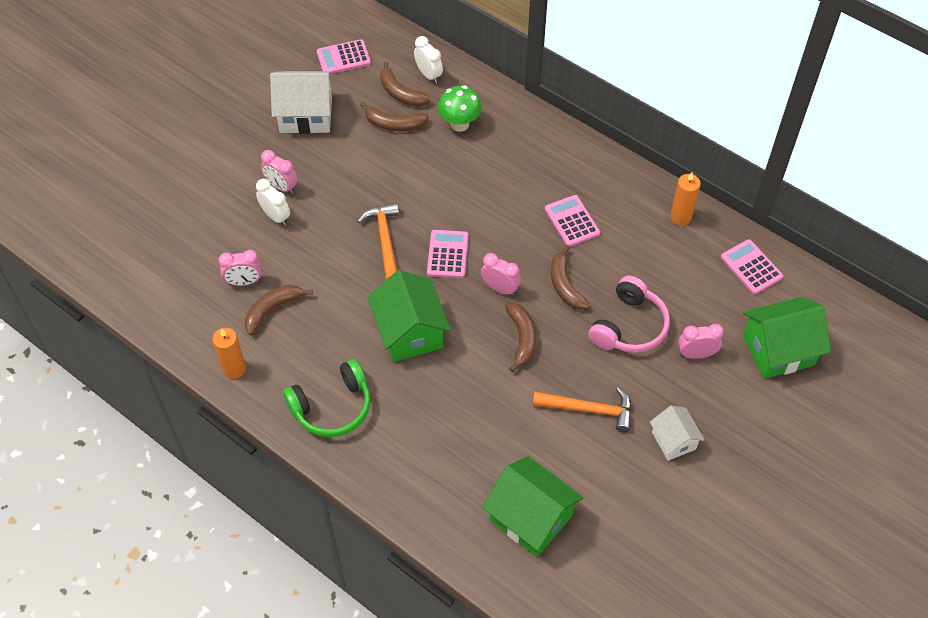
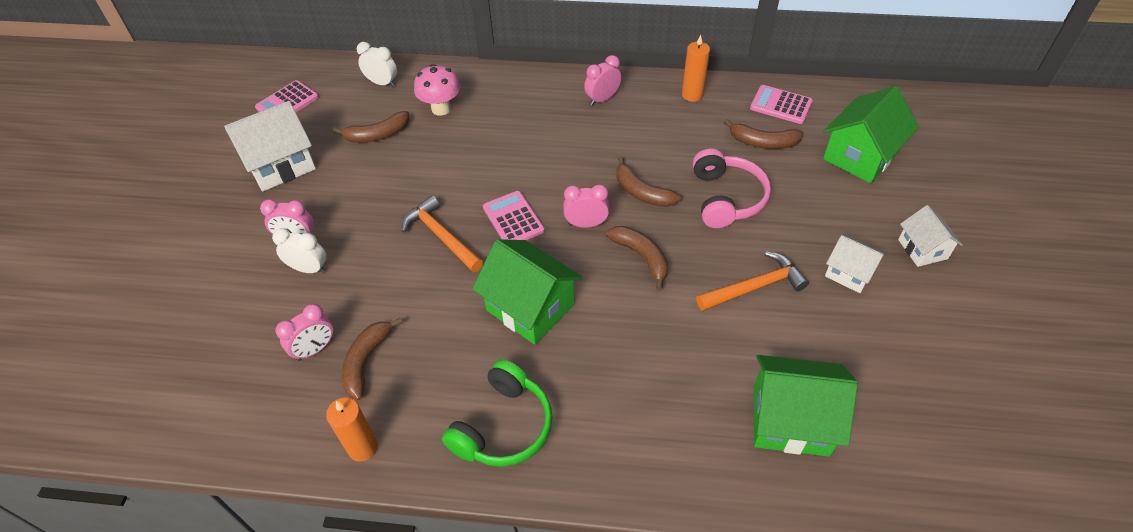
camera: 30 degrees left, 5 degrees down
(400, 93) = (365, 108): brown banana -> brown banana (763, 142)
(459, 124) = (441, 108): green mushroom -> pink mushroom
(572, 221) = (604, 139): pink calculator -> none
(696, 354) = (801, 192): pink clock -> pink clock (602, 99)
(753, 456) = (922, 249): none -> white house

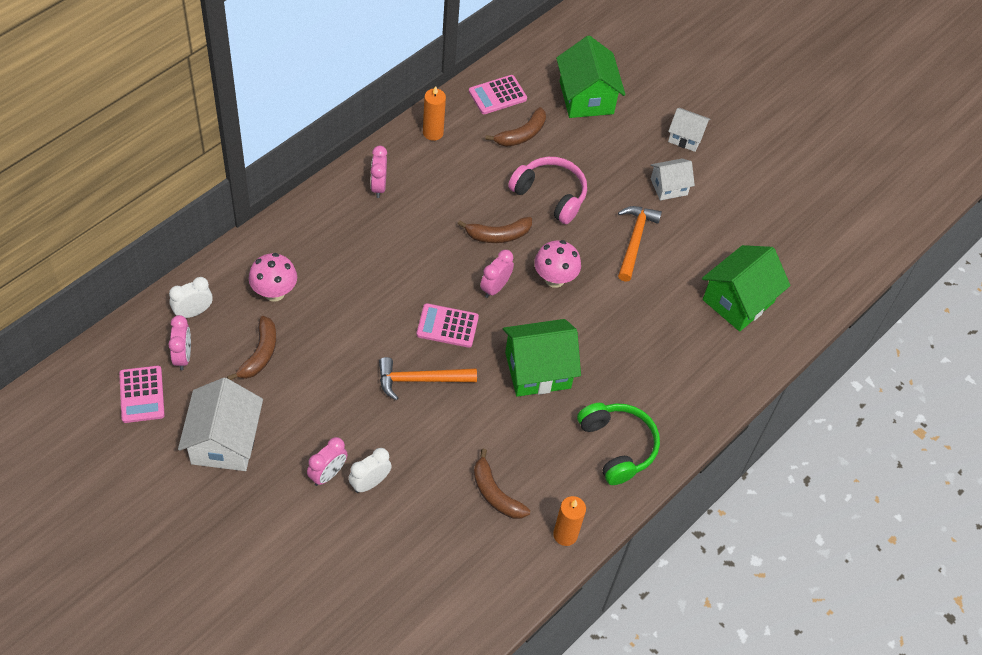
camera: 60 degrees left, 5 degrees up
(315, 349) = (455, 520): pink clock -> pink clock (183, 356)
(641, 257) = (554, 279): brown banana -> pink mushroom

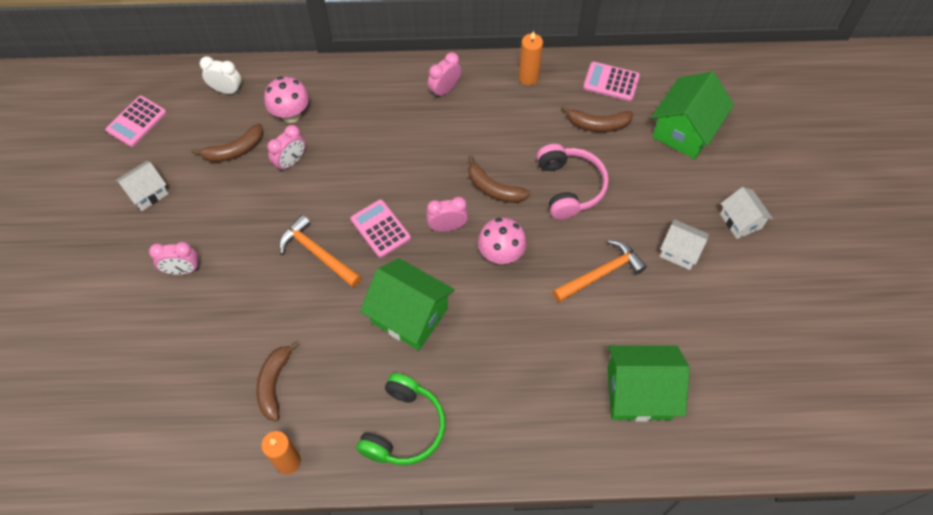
camera: 50 degrees right, 5 degrees up
(183, 356) = (188, 115): pink clock -> pink clock (291, 162)
(224, 441) = (147, 193): white house -> white house, size x0.59
(370, 483) = (201, 300): white clock -> none

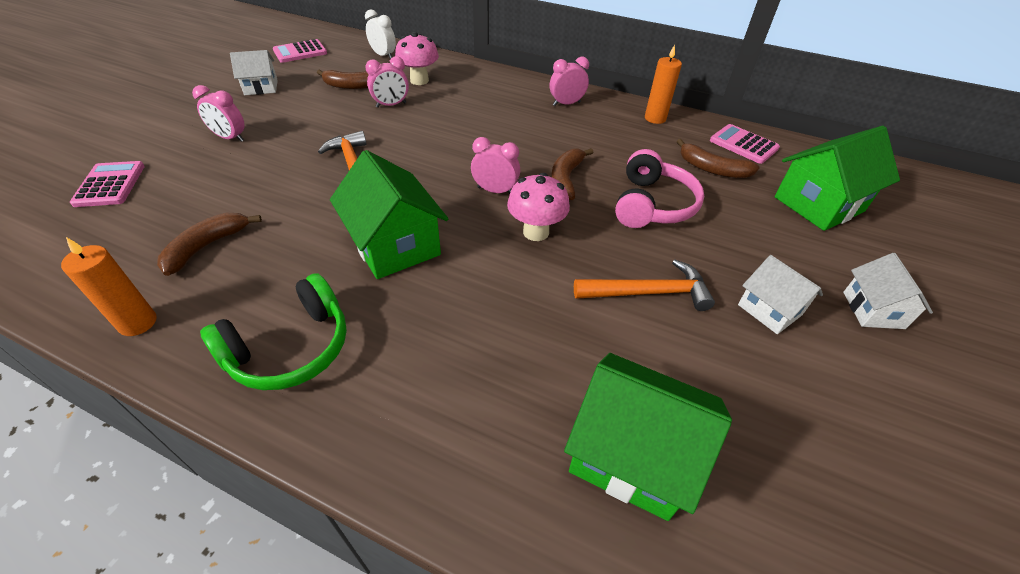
camera: 25 degrees right, 15 degrees down
(380, 229) = (427, 170): pink calculator -> pink calculator (110, 185)
(493, 188) = (566, 179): brown banana -> brown banana turned 45 degrees clockwise

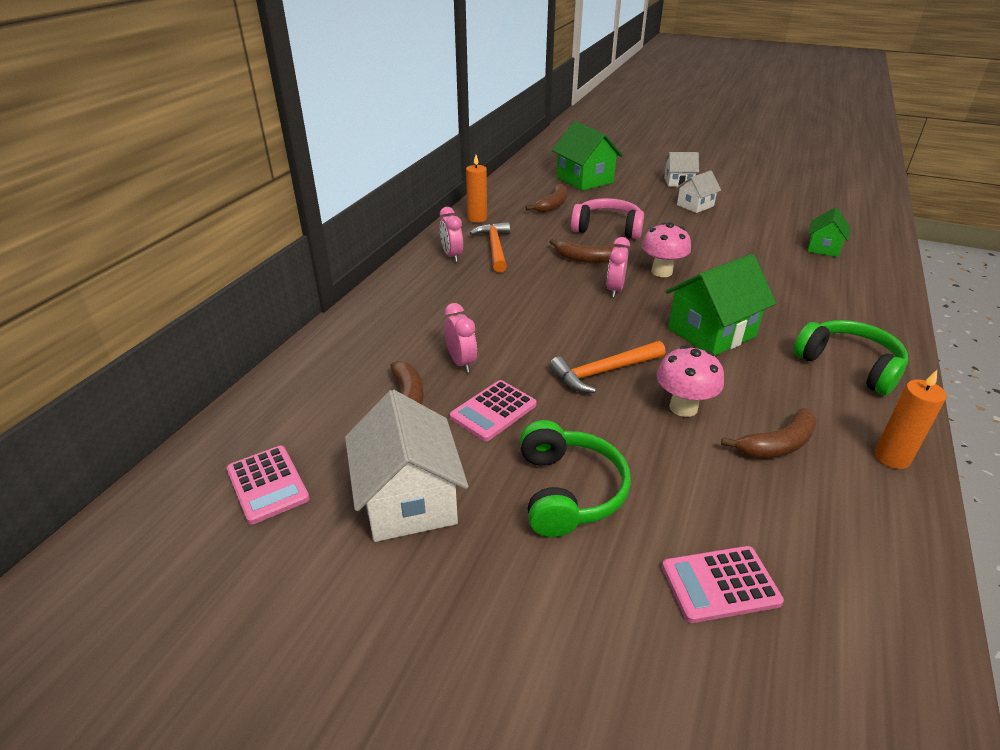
camera: 90 degrees left, 10 degrees down
(207, 246) = (777, 444): brown banana -> brown banana turned 60 degrees counterclockwise
(230, 138) = (568, 491): pink clock -> green headphones
(261, 87) = (409, 500): white house -> white house, size x1.71
(383, 55) = (305, 387): white clock -> none
(419, 80) = (393, 347): pink mushroom -> pink mushroom (683, 407)
(632, 454) = (823, 248): green house -> green house, size x0.59
(648, 293) = (702, 236): orange hammer -> orange hammer (495, 248)
(743, 144) = (514, 191): pink calculator -> pink calculator (493, 411)

